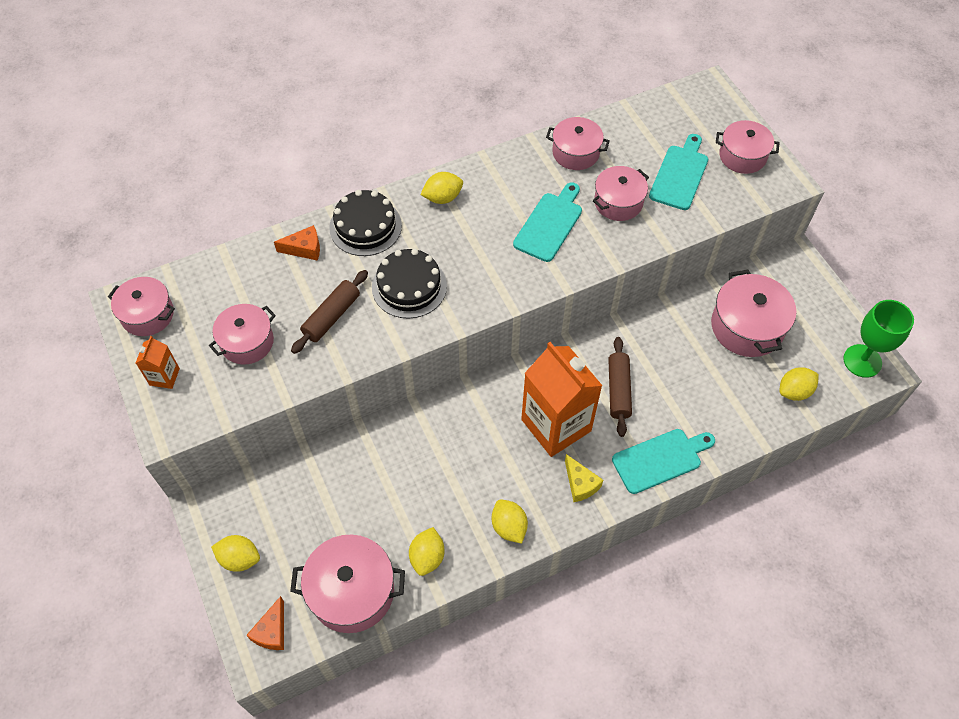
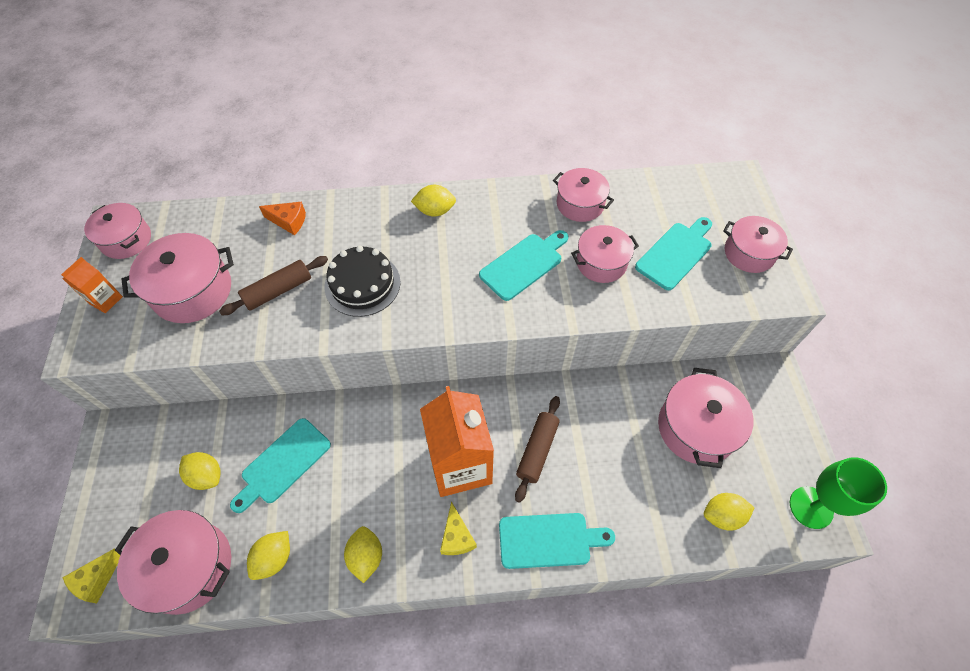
camera: 20 degrees right, 0 degrees up
(239, 558) = (110, 493): yellow lemon -> yellow lemon (206, 475)
(247, 342) = (192, 291): pink pot -> pink pot, size x1.50
(272, 631) = (97, 579): orange cheese -> yellow cheese
(365, 226) = (352, 217): black cake -> none
(392, 478) = (283, 464): none -> turquoise cutting board

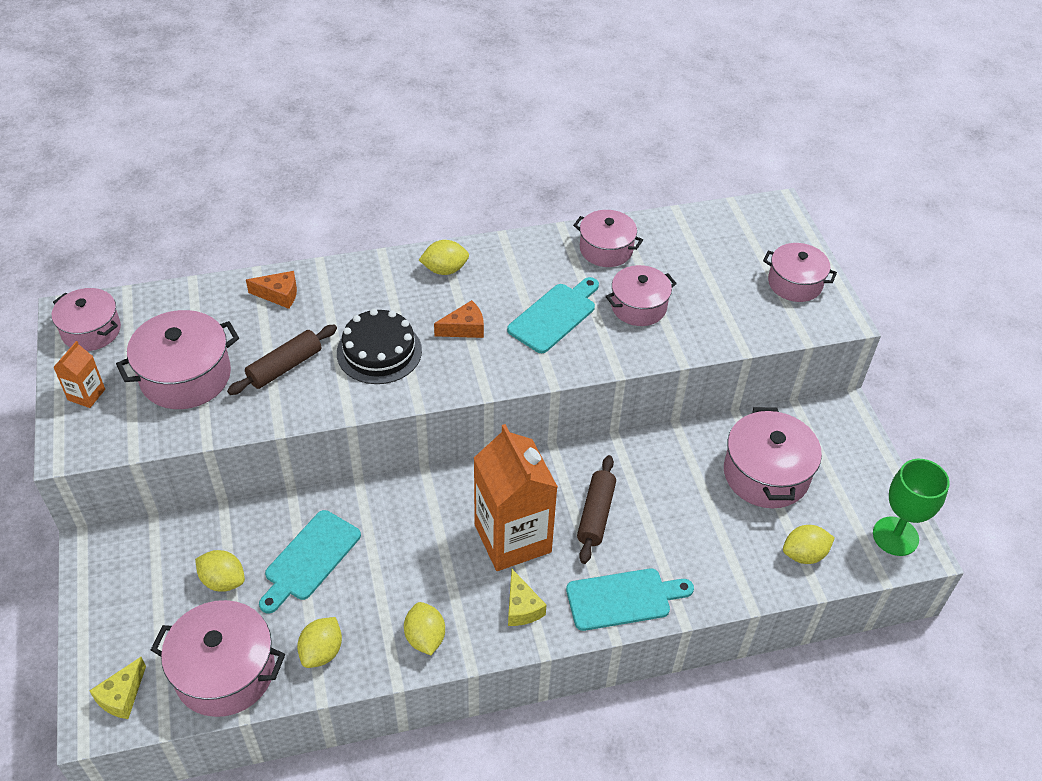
camera: 10 degrees left, 10 degrees down
(441, 269) = (464, 328): none -> orange cheese
(675, 253) = (717, 290): turquoise cutting board -> none

